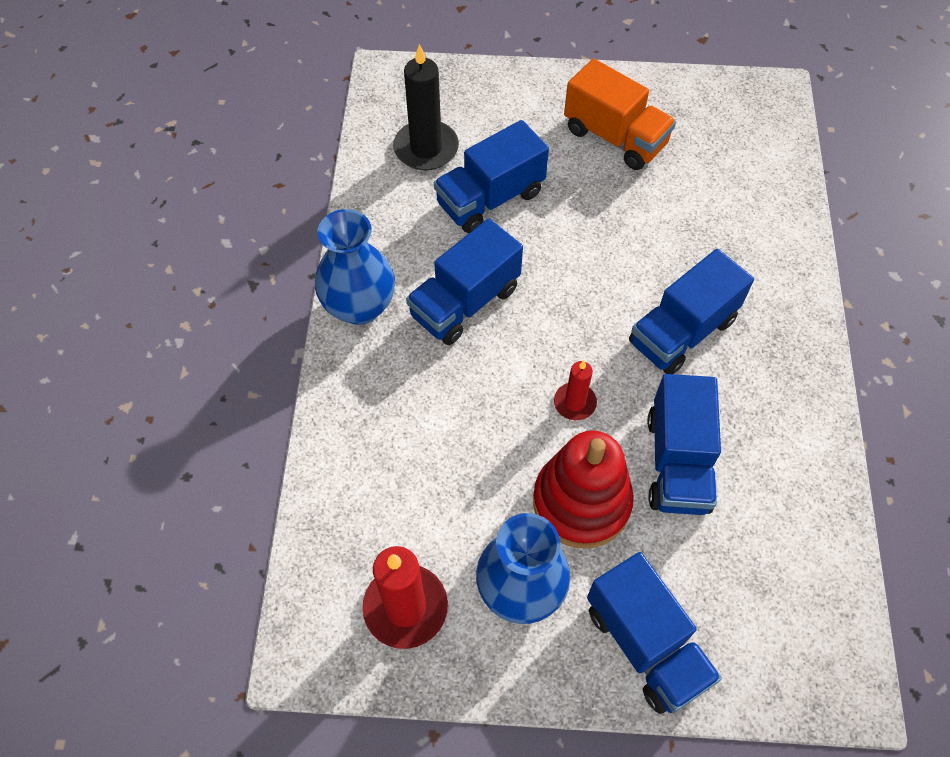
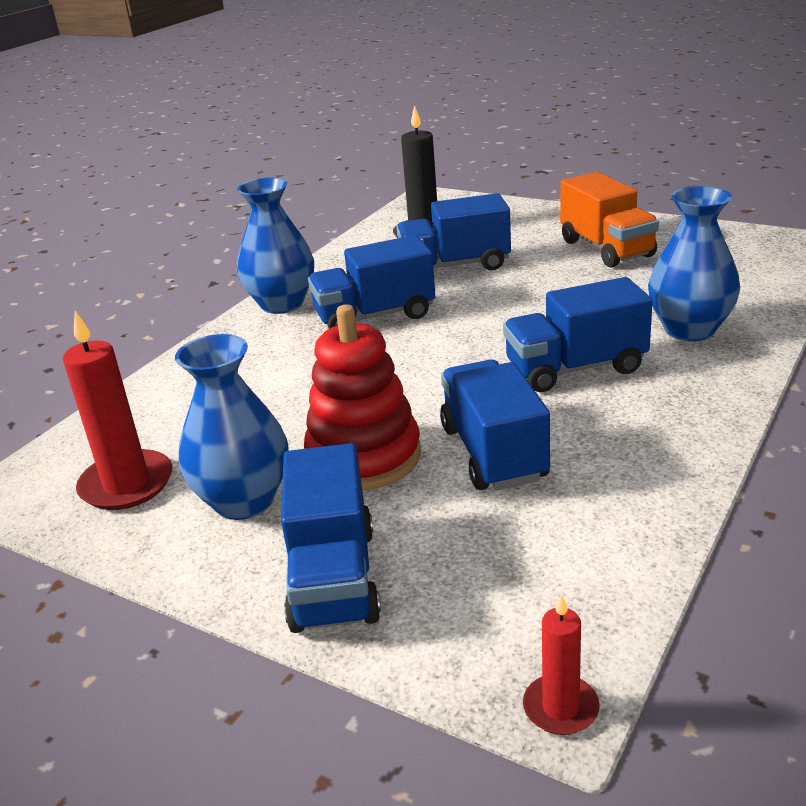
camera: 30 degrees right, 30 degrees down
(574, 403) = (420, 392): red candle -> red candle (560, 708)
(678, 462) = (493, 453): blue truck -> blue truck turned 135 degrees clockwise
(743, 251) = (689, 329): none -> blue vase

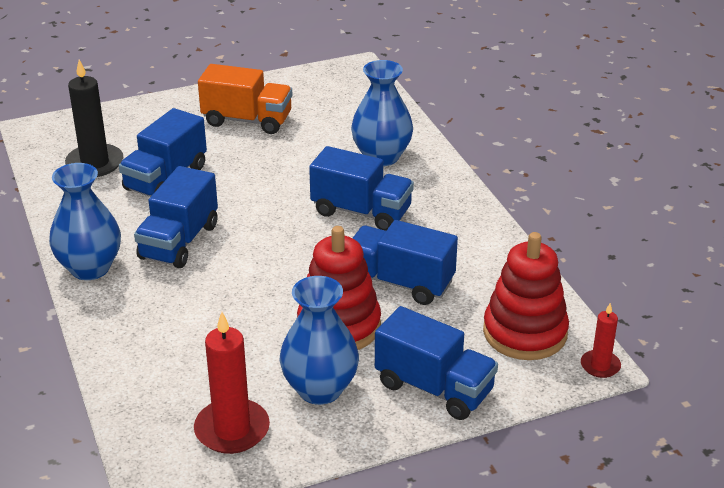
camera: 55 degrees left, 5 degrees up
(535, 594) = (525, 333): none -> red stacking toy
(575, 368) = (361, 212): blue truck -> blue truck turned 90 degrees counterclockwise

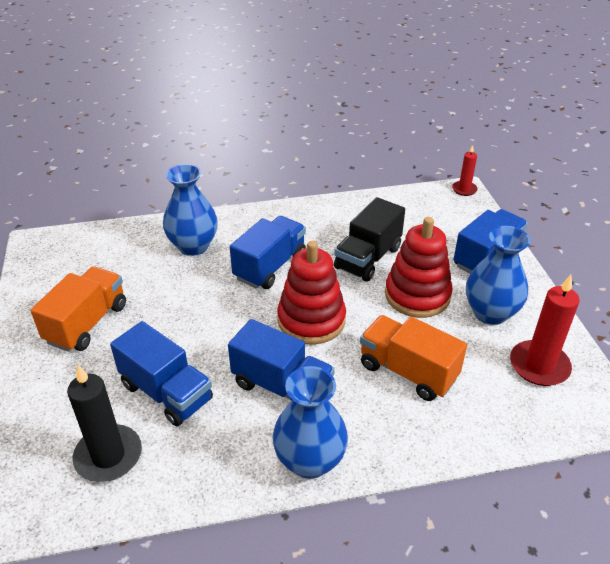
camera: 80 degrees left, 5 degrees up
(209, 323) = (407, 371): none -> orange truck
(400, 282) = (368, 258): blue truck -> black truck
(525, 333) = (430, 212): red stacking toy -> red stacking toy (311, 320)

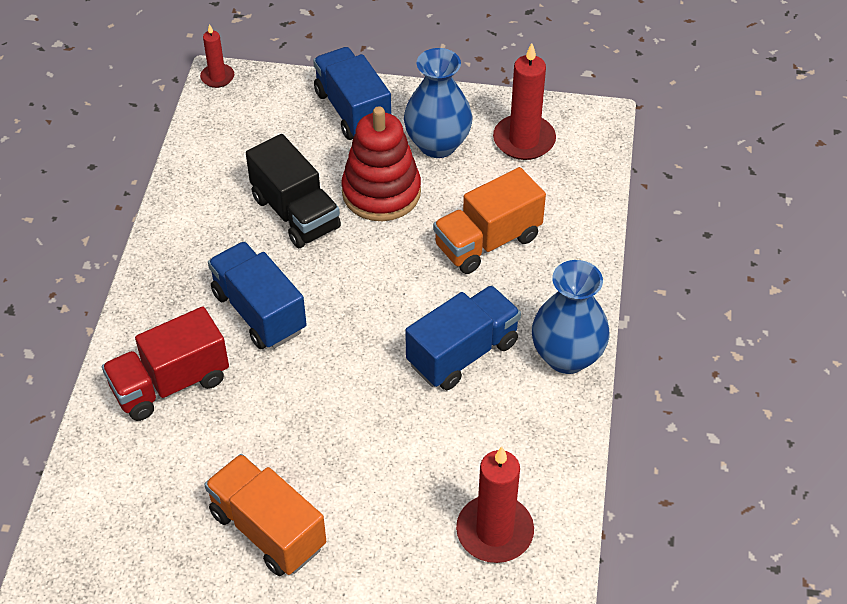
camera: 70 degrees left, 10 degrees up
(108, 456) = (494, 531): black candle -> red candle
(166, 392) = (425, 461): blue truck -> none
(193, 246) = (170, 384): blue vase -> red truck
(311, 320) = (374, 298): red stacking toy -> none

